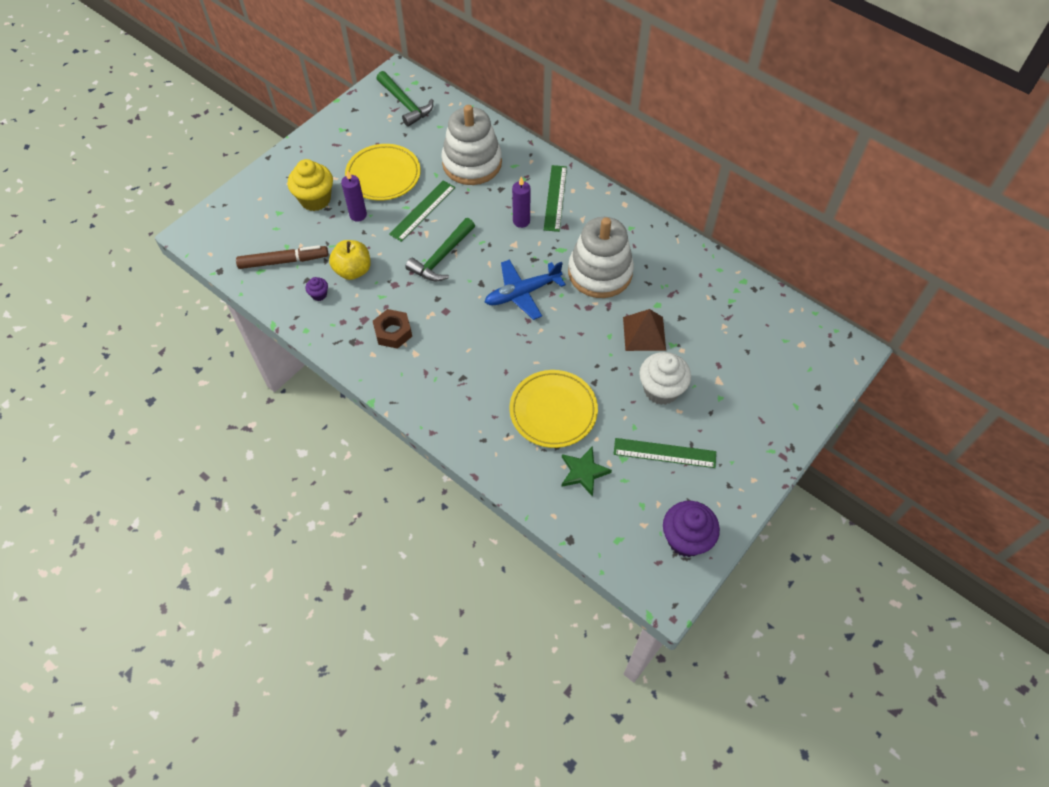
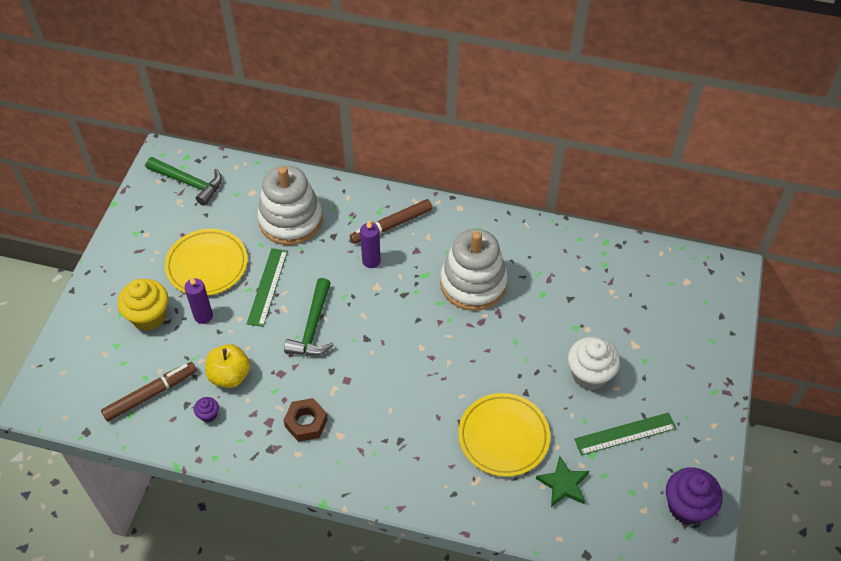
camera: 25 degrees left, 5 degrees down
(522, 293) = (411, 332): blue plane -> none
(555, 198) = (391, 225): green ruler -> brown marker
(644, 333) = (545, 327): brown pyramid -> none

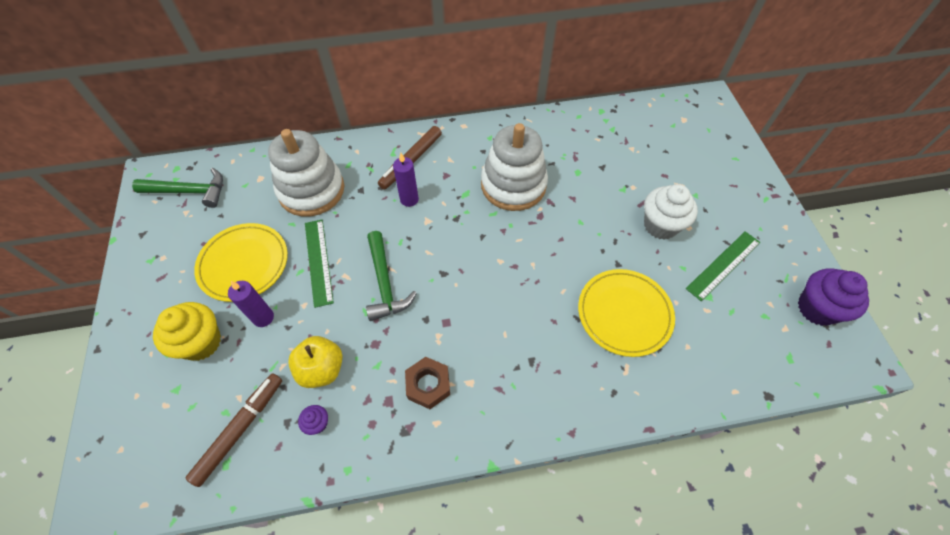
camera: 25 degrees left, 5 degrees up
(563, 484) = (704, 335): green star -> none

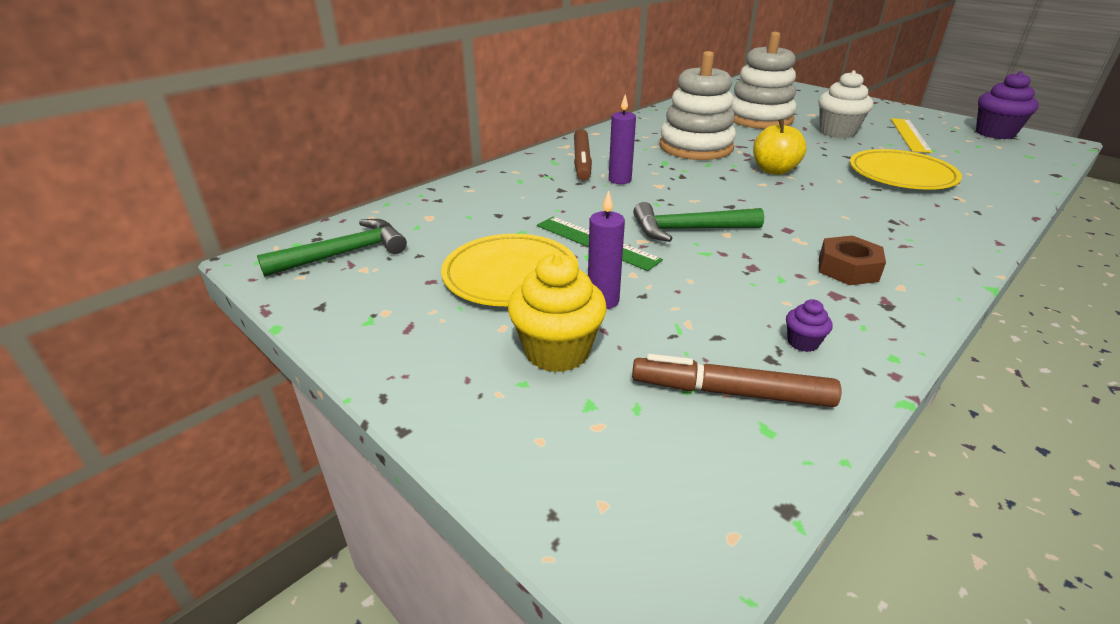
camera: 35 degrees left, 25 degrees down
(240, 429) = (731, 392): brown marker -> brown marker turned 75 degrees counterclockwise
(311, 190) = (506, 205): white stacking toy -> white stacking toy (759, 118)
(321, 369) = (734, 305): yellow apple -> yellow apple (774, 170)
(385, 283) = (689, 230): green hammer -> green hammer turned 135 degrees clockwise
(723, 265) = (910, 135): green ruler -> yellow ruler

